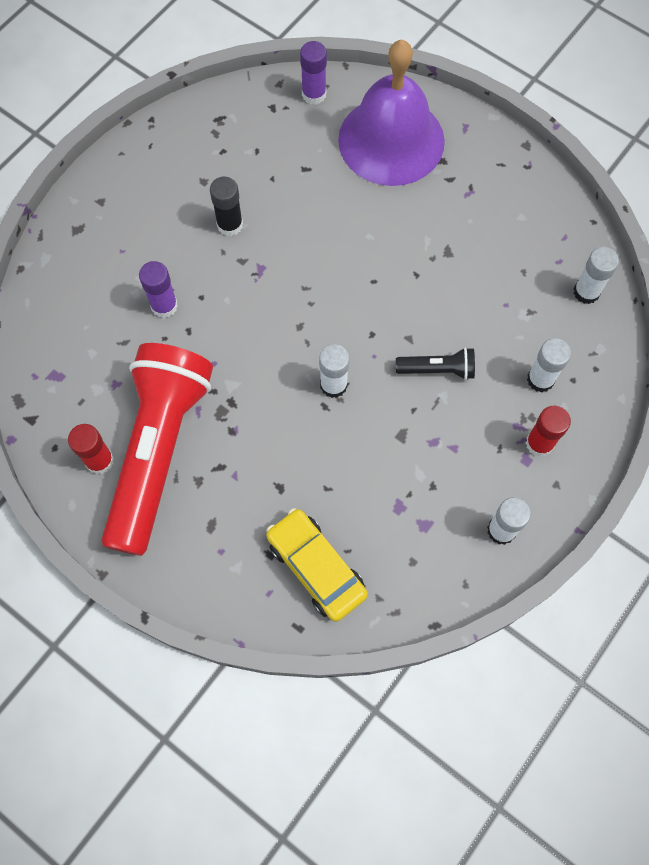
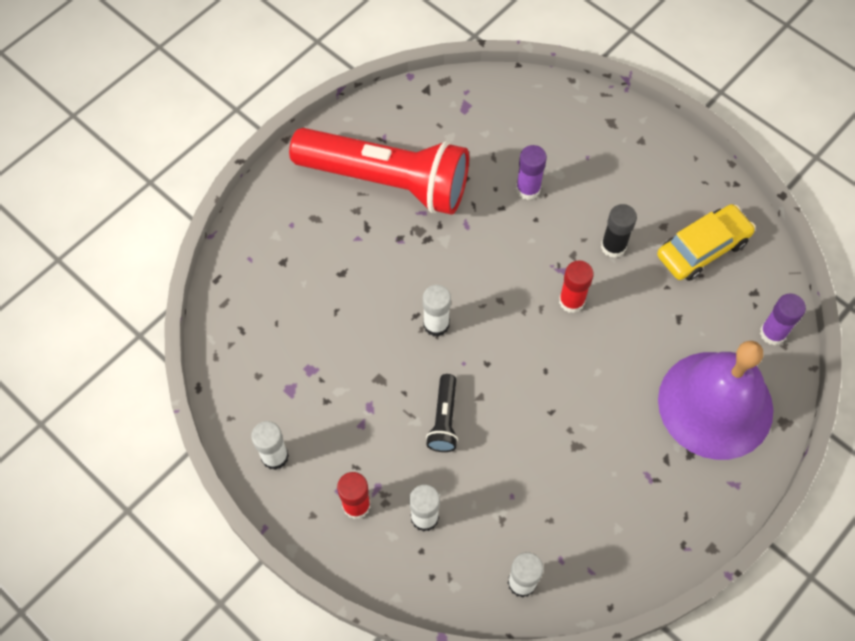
camera: 95 degrees right, 5 degrees down
(99, 460) = (383, 138): red glue stick -> red glue stick (571, 301)
(316, 567) = (265, 296): yellow car -> yellow car (702, 248)

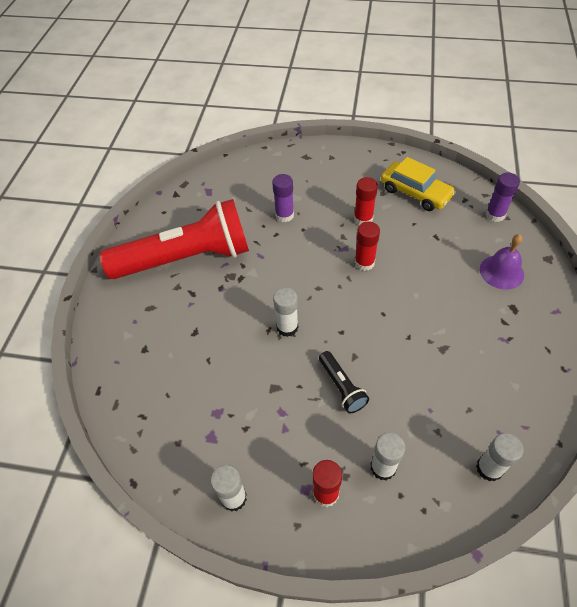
camera: 30 degrees left, 10 degrees down
(613, 246) = (363, 219): black glue stick -> red glue stick
(702, 248) = (415, 193): yellow car -> yellow car turned 105 degrees clockwise
(715, 404) = (501, 272): purple bell -> purple bell, size x0.49

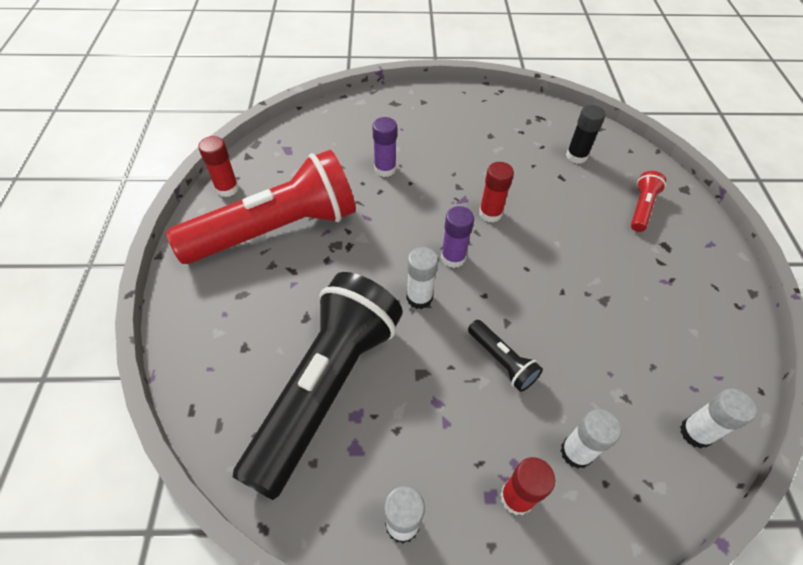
camera: 15 degrees left, 0 degrees up
(199, 388) = (326, 388): none -> black flashlight
(363, 219) = (476, 165): red glue stick -> red glue stick (227, 188)
(415, 193) = (526, 132): yellow car -> none
(455, 218) = (576, 156): none -> black glue stick
(495, 215) = (616, 148): purple glue stick -> purple glue stick (453, 257)
(501, 272) = (641, 208): purple bell -> red flashlight

